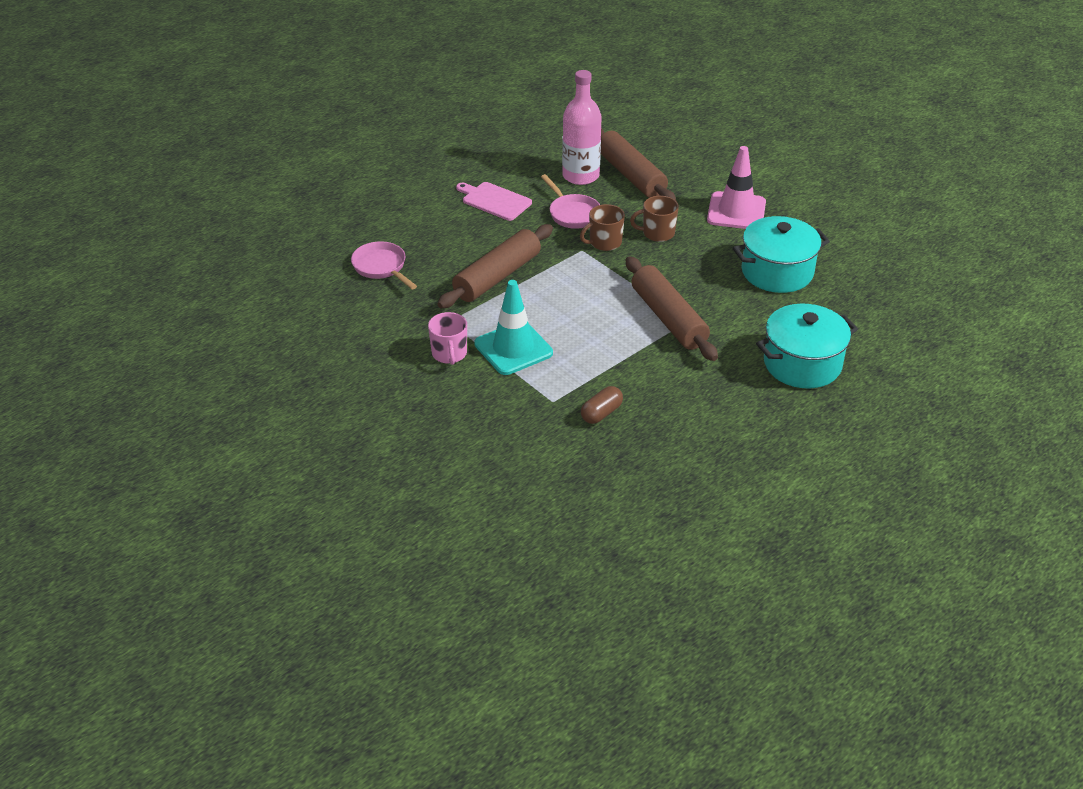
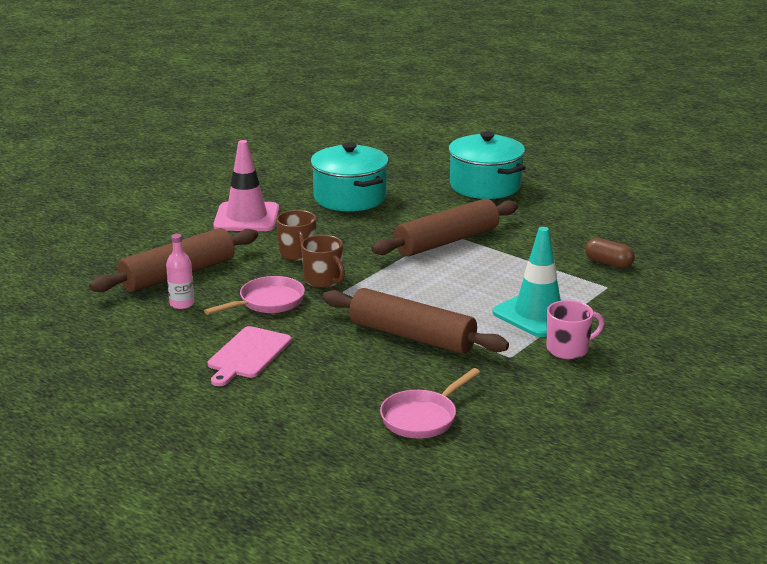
camera: 100 degrees left, 15 degrees down
(580, 176) = (182, 304): pink bottle -> pink bottle, size x0.51

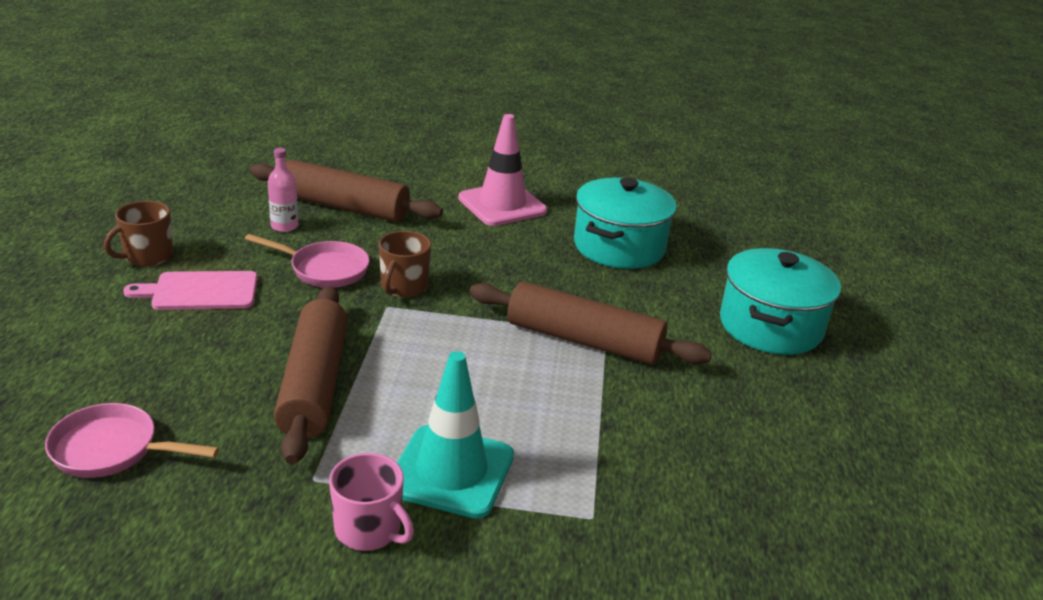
camera: 55 degrees right, 5 degrees up
(297, 253) = (450, 255): brown mug -> brown mug (147, 256)
(608, 263) = (668, 498): brown capsule -> none

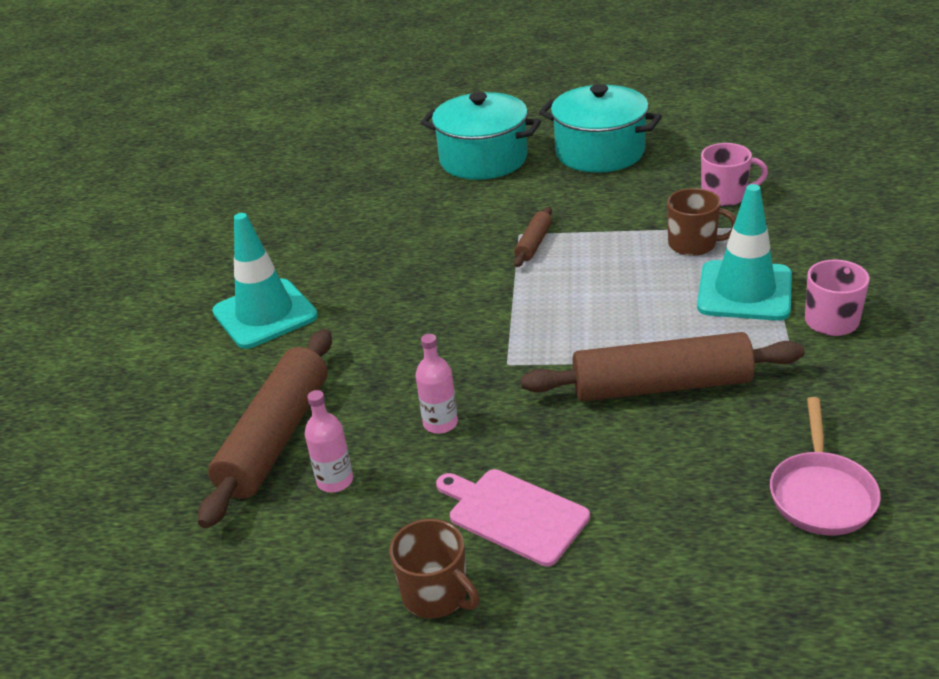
camera: 85 degrees left, 5 degrees up
(200, 291) = (514, 515): pink cutting board -> pink cutting board turned 135 degrees clockwise
(324, 269) = (440, 423): pink pan -> pink bottle
(403, 287) = (466, 358): brown mug -> brown mug (693, 244)
(502, 205) = (265, 314): pink traffic cone -> turquoise traffic cone
(584, 340) = (533, 243): brown rolling pin -> brown rolling pin, size x0.46
(619, 247) = (356, 234): turquoise pot -> turquoise pot (600, 152)
(674, 501) = (725, 196): none -> pink mug

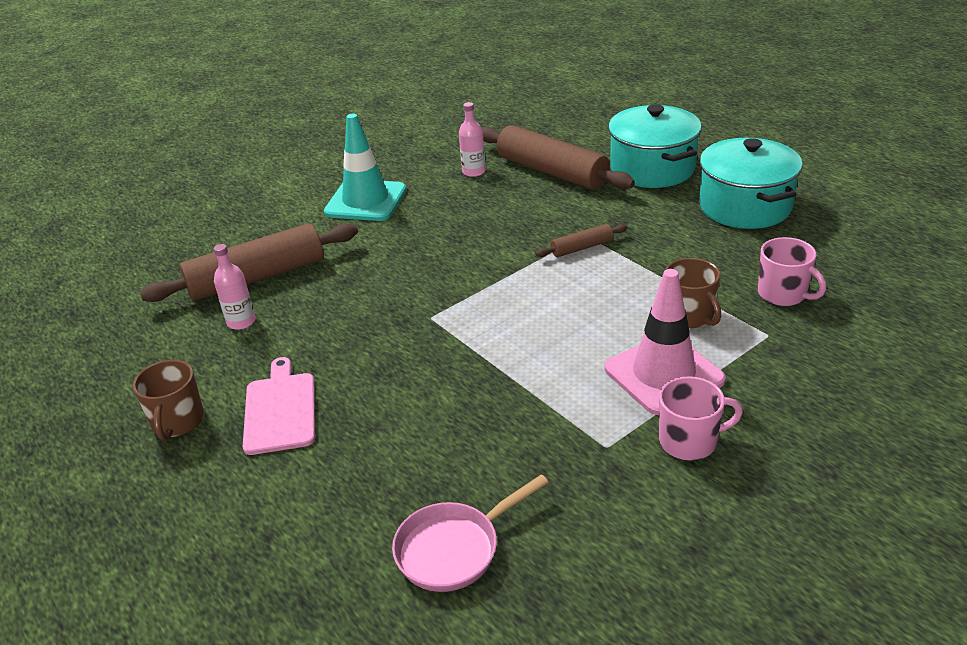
camera: 45 degrees right, 0 degrees up
(440, 423) = (337, 327): pink bottle -> pink bottle (474, 172)
(661, 385) = (490, 398): brown rolling pin -> brown rolling pin (552, 172)
(744, 291) = (663, 374): turquoise traffic cone -> pink traffic cone

